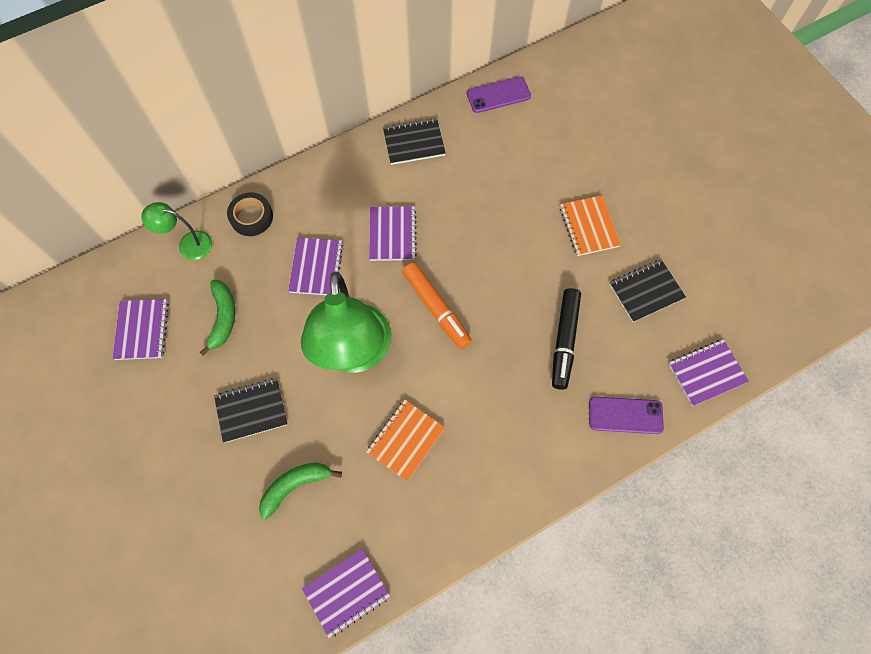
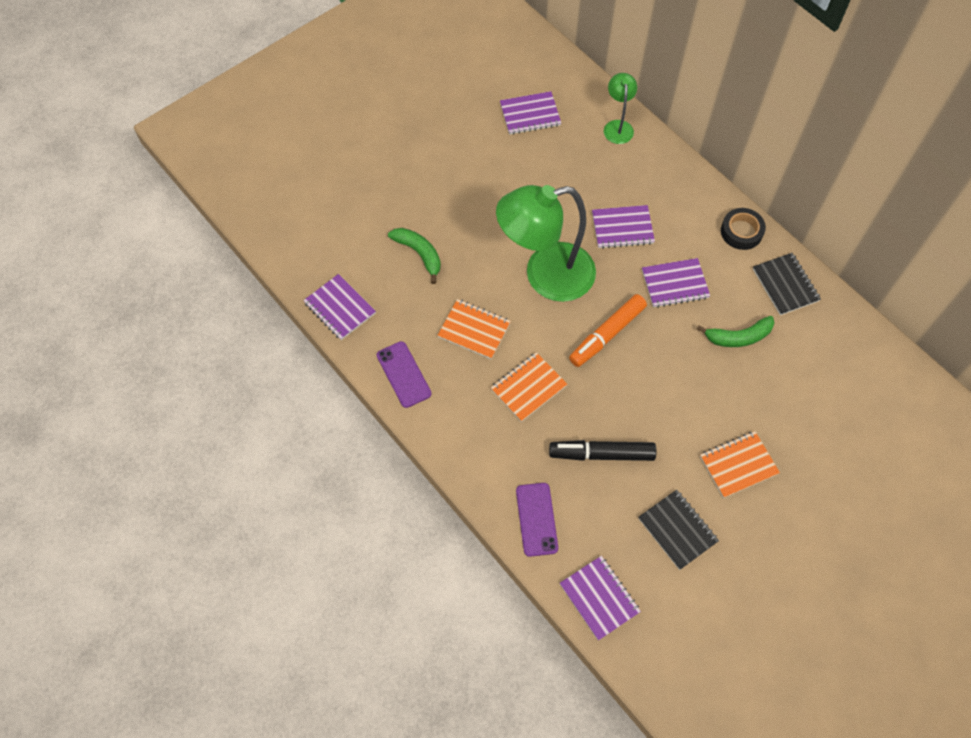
camera: 80 degrees right, 5 degrees down
(223, 318) = (555, 168): green banana -> green banana (738, 337)
(251, 217) = (659, 167): black tape -> black tape (741, 232)
(251, 410) = (477, 208): black notebook -> none
(483, 396) = (528, 388): none -> orange notebook
(498, 95) = (874, 356): purple phone -> purple phone (403, 374)

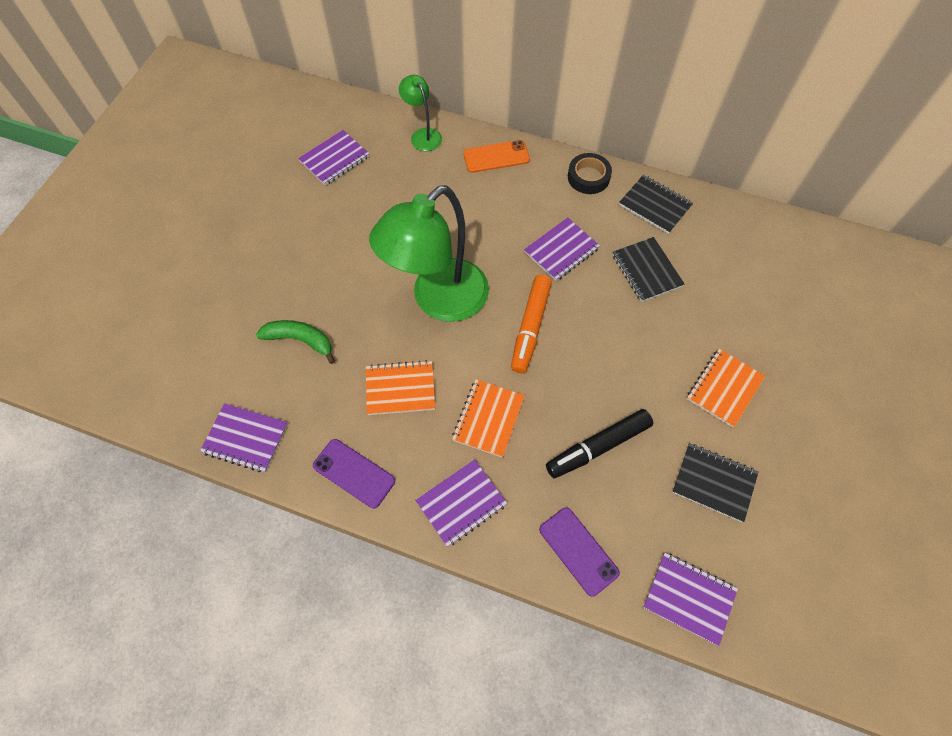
camera: 30 degrees left, 0 degrees up
(622, 228) = (483, 222): purple notebook -> purple notebook (461, 503)
(670, 175) = (496, 157): none -> orange phone
(738, 337) = (646, 270): green banana -> black notebook

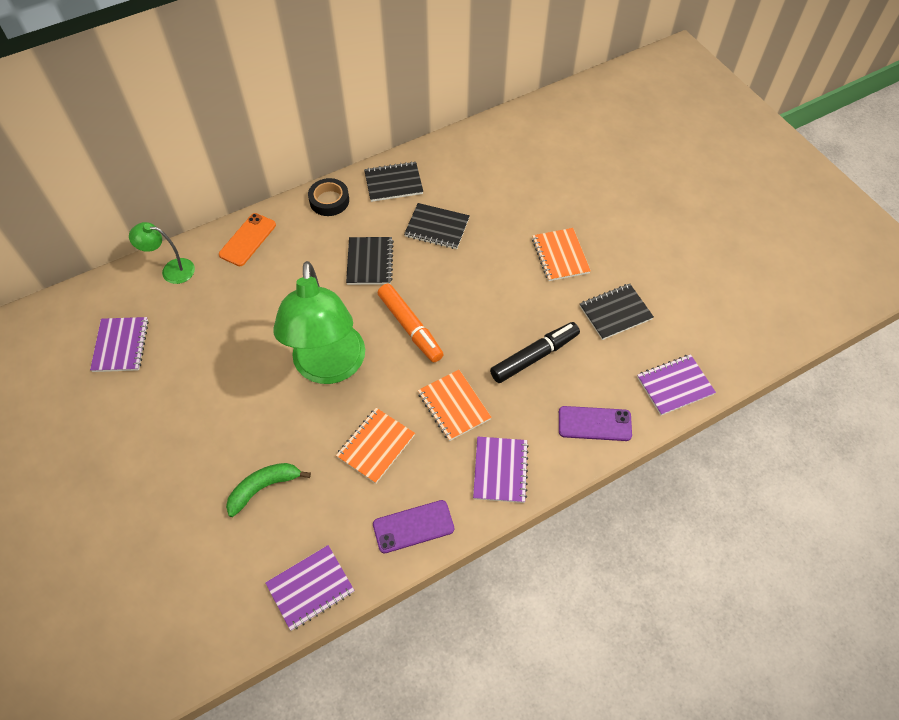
camera: 50 degrees left, 5 degrees down
(561, 250) = (370, 262): purple notebook -> black notebook
(597, 447) = (534, 356): black marker -> black marker turned 135 degrees counterclockwise

